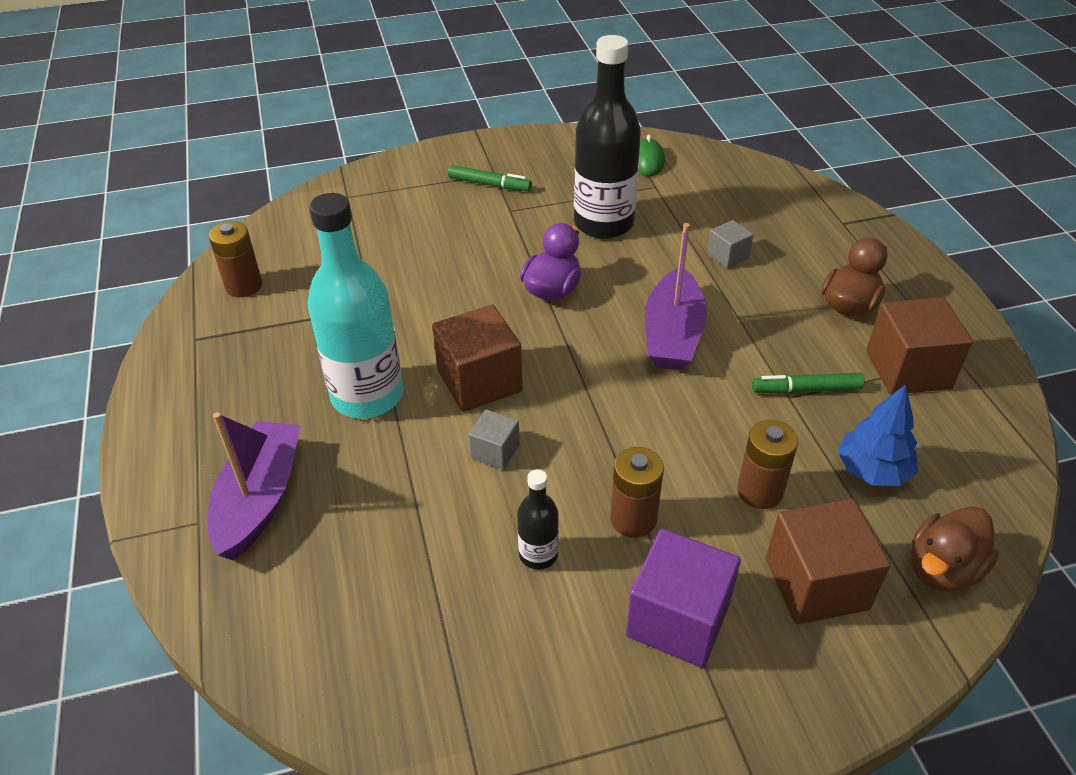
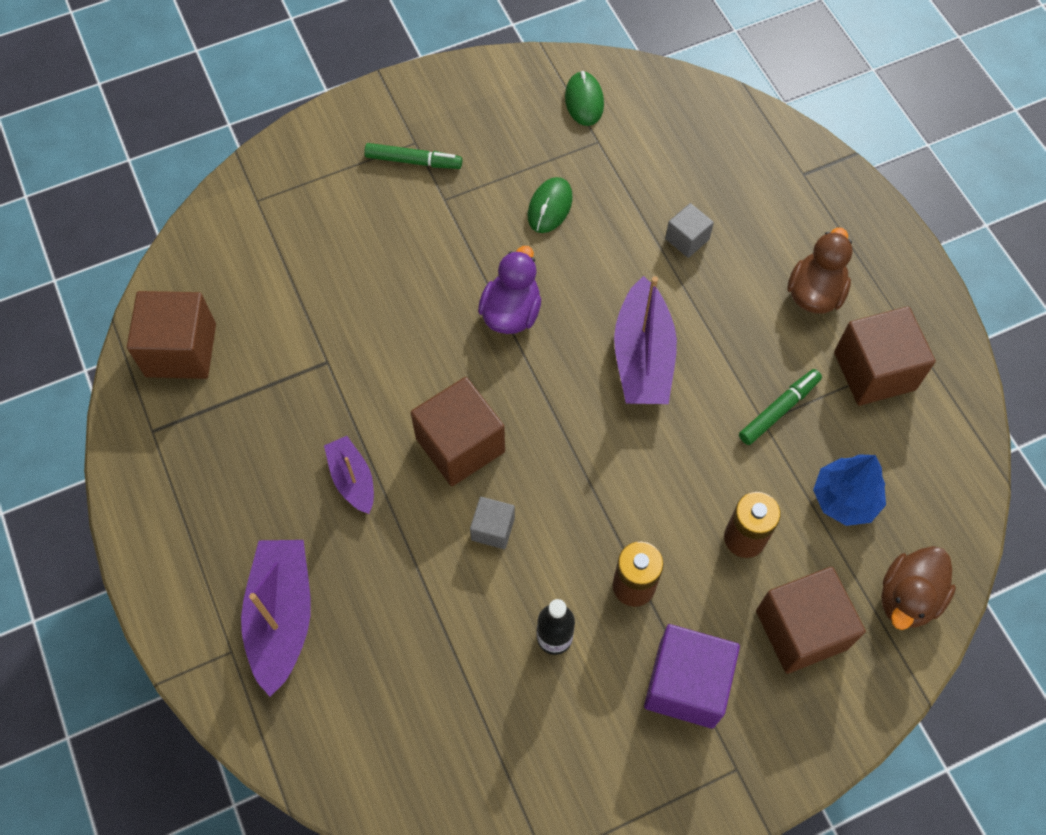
camera: 10 degrees left, 20 degrees up
(244, 286) = (181, 350): brown battery -> brown cube
(367, 396) = (352, 479): turquoise bottle -> purple boat
(603, 223) = (550, 207): black bottle -> green mouse
(806, 389) = (779, 410): green marker -> green marker turned 150 degrees clockwise

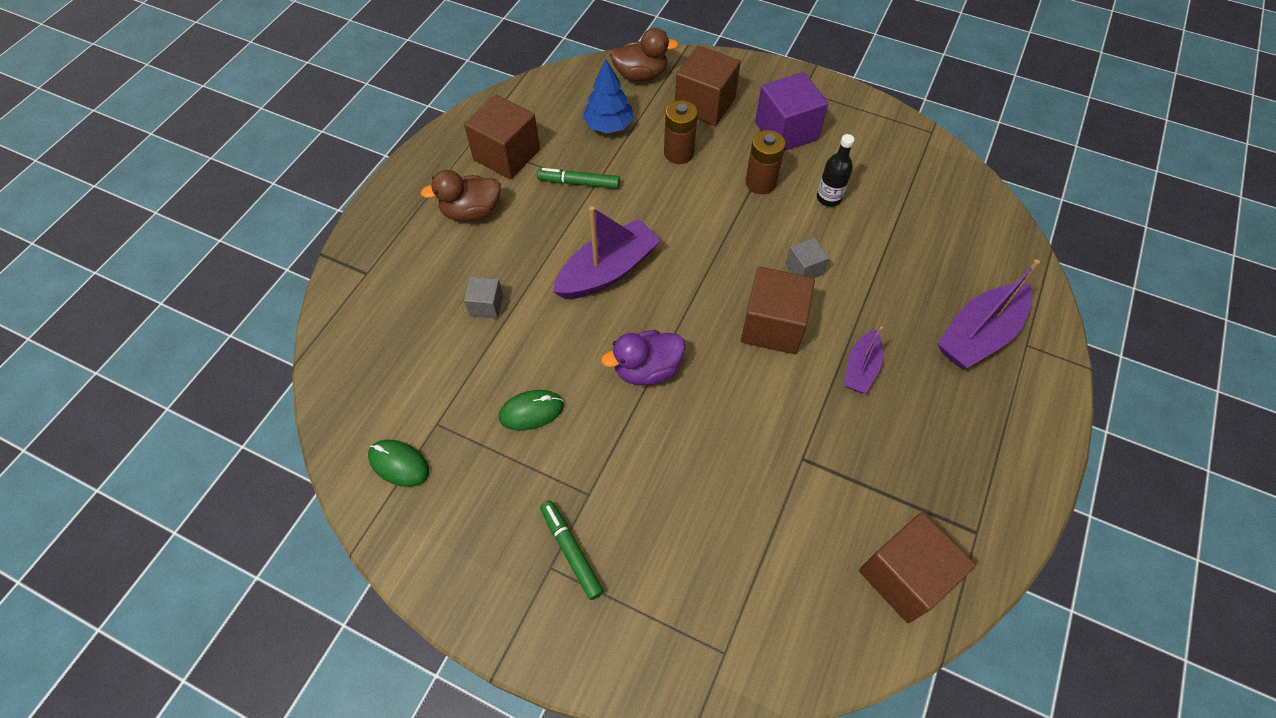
camera: 130 degrees left, 5 degrees down
(584, 101) = (399, 464): green mouse -> green mouse turned 75 degrees clockwise

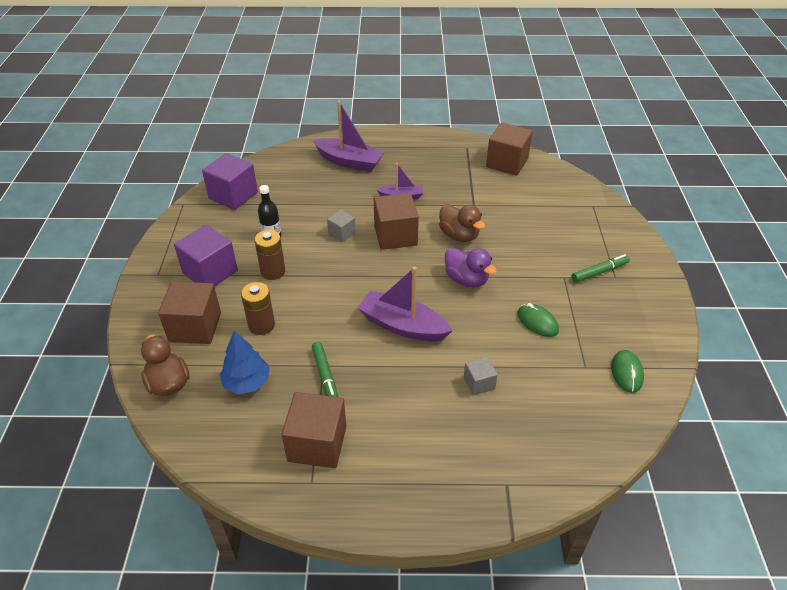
camera: 115 degrees left, 15 degrees down
(471, 212) = (397, 438): brown duck -> brown duck (459, 235)
(571, 551) = (599, 272): green marker -> green marker turned 150 degrees counterclockwise
(932, 181) = (233, 195): none -> purple cube

